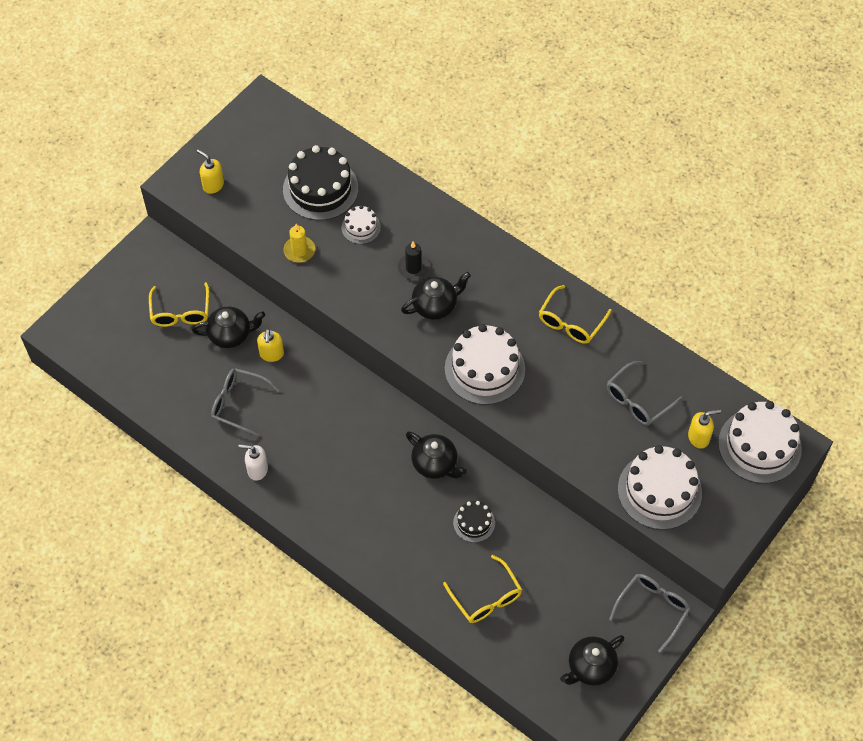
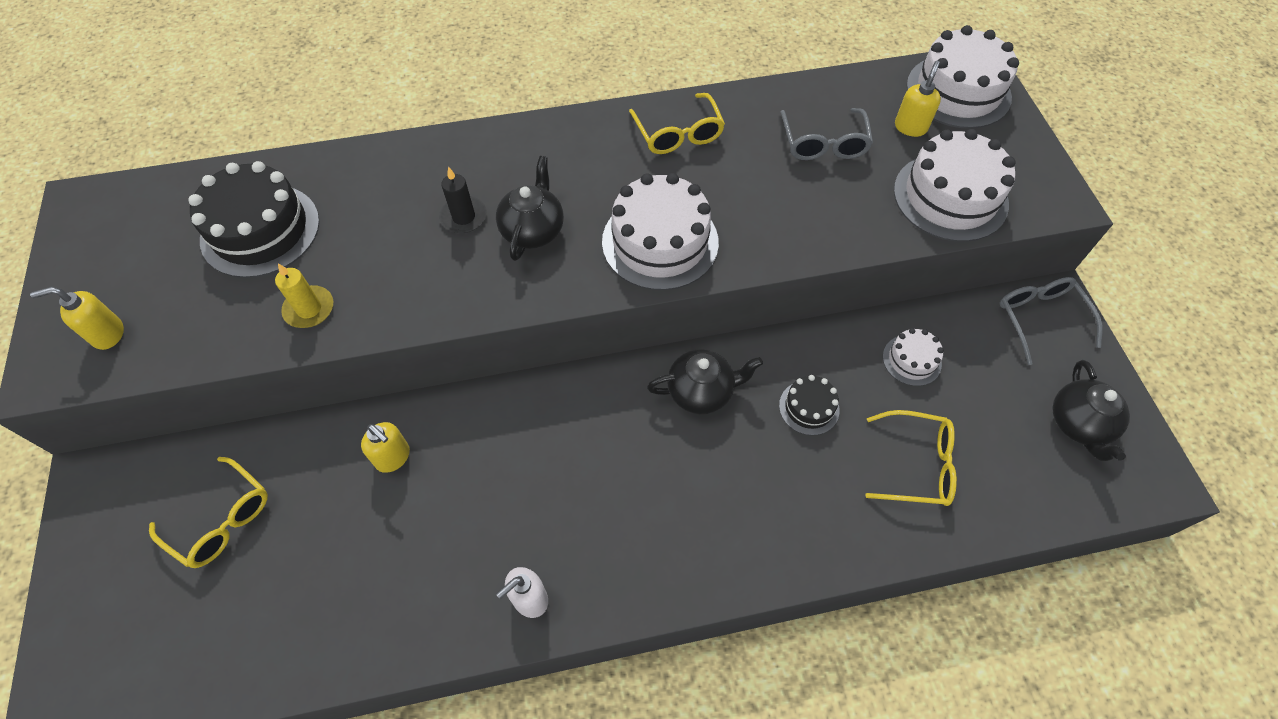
camera: 50 degrees left, 0 degrees up
(231, 335) = (318, 484): black teapot -> none
(238, 404) = (417, 549): grey glasses -> none
(361, 227) = (356, 228): white cake -> white cake (911, 360)

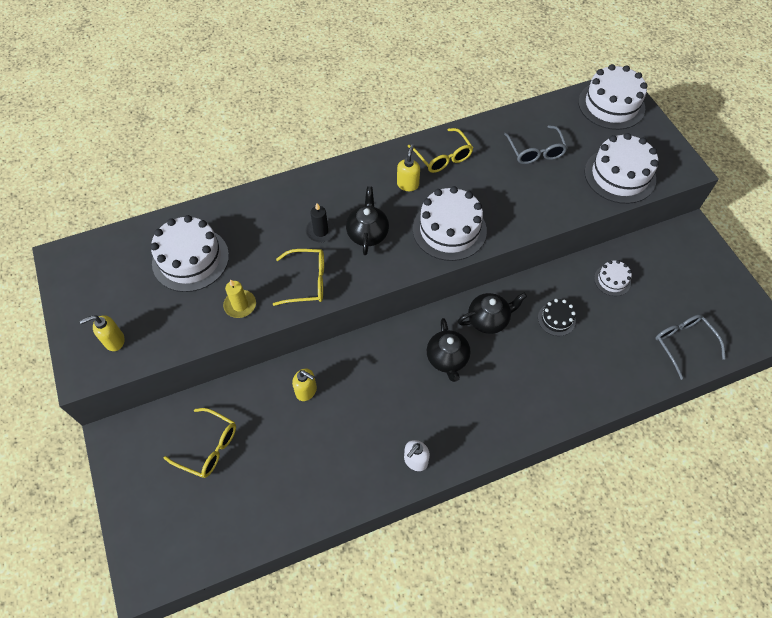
camera: 10 degrees left, 0 degrees up
(260, 230) = (190, 259): black cake -> white cake
(910, 127) = (586, 133): yellow soap dispenser -> yellow soap dispenser (408, 184)
(917, 465) = (627, 343): yellow glasses -> yellow glasses (307, 282)
(1040, 318) = (684, 242): grey glasses -> grey glasses (683, 343)
(1078, 424) = (717, 304): black teapot -> black teapot (447, 359)

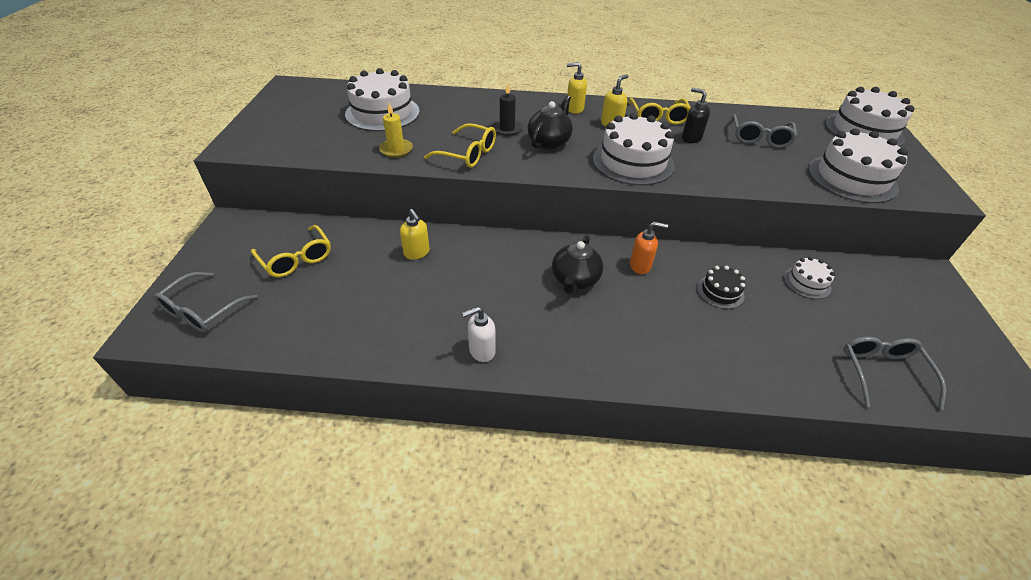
camera: 25 degrees right, 15 degrees down
(114, 341) = (275, 138): yellow soap dispenser -> yellow soap dispenser (574, 109)
(171, 537) = (202, 310): none -> grey glasses
(481, 176) = (691, 138): none -> black soap dispenser
(488, 320) = (640, 266): black teapot -> orange soap dispenser

